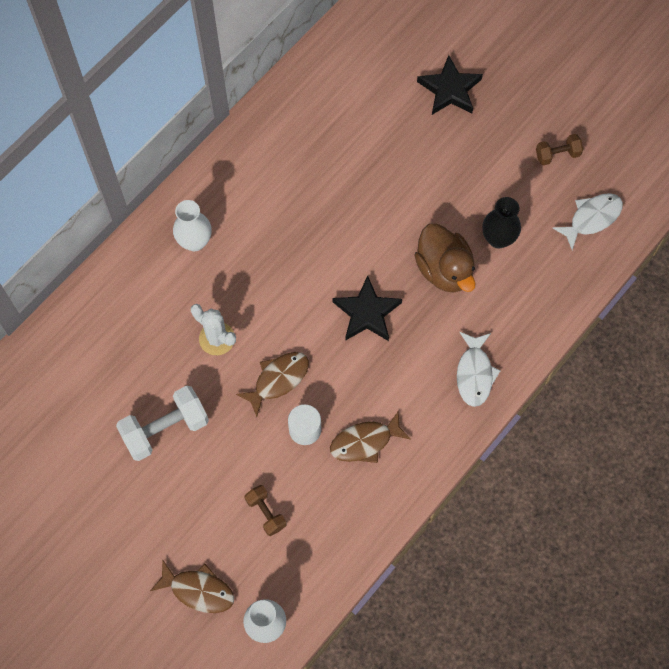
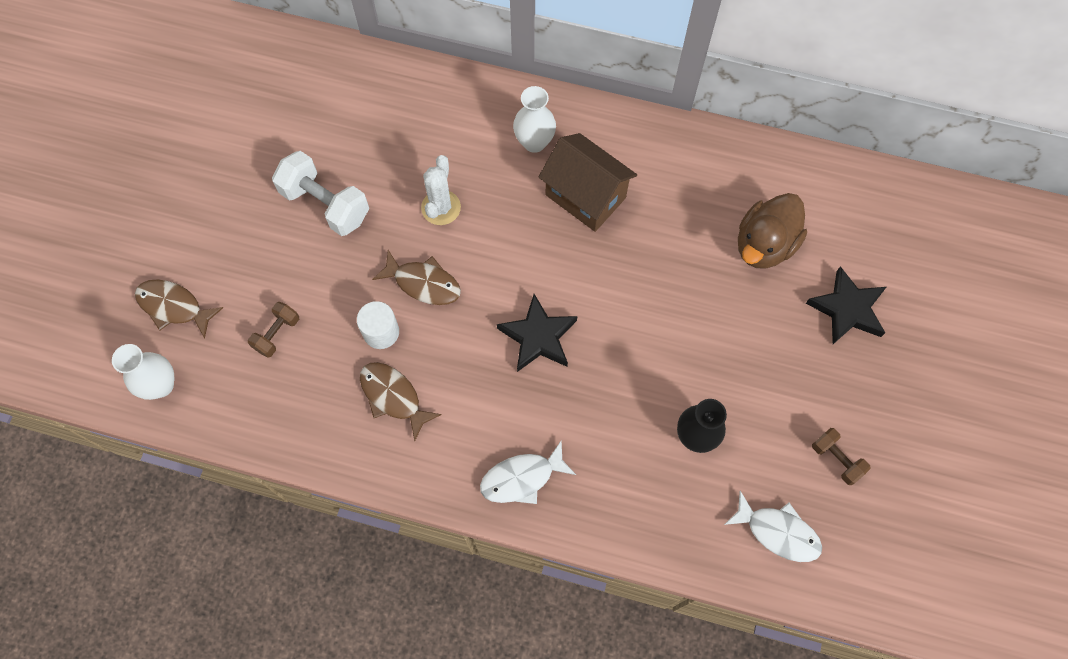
camera: 65 degrees right, 0 degrees up
(198, 590) = (174, 307): brown fish -> brown fish turned 120 degrees clockwise
(264, 225) = (585, 196): none -> brown house
(444, 269) = (628, 394): brown duck -> brown duck (764, 245)

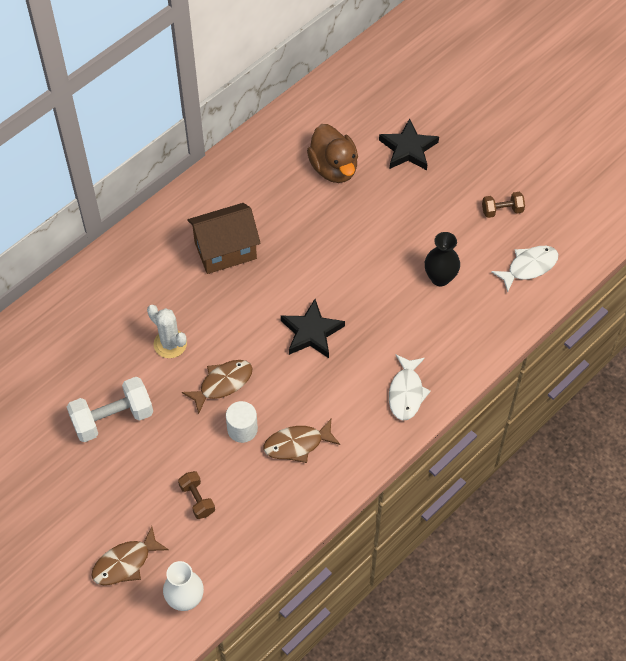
camera: 60 degrees left, 10 degrees down
(534, 142) = (160, 259): white vase -> none

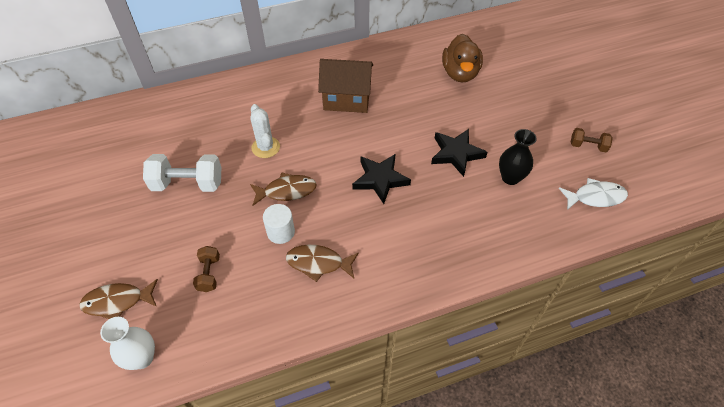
camera: 25 degrees right, 5 degrees down
(406, 393) = (436, 258): white fish -> none
(408, 149) = (526, 79): black star -> black star (456, 154)

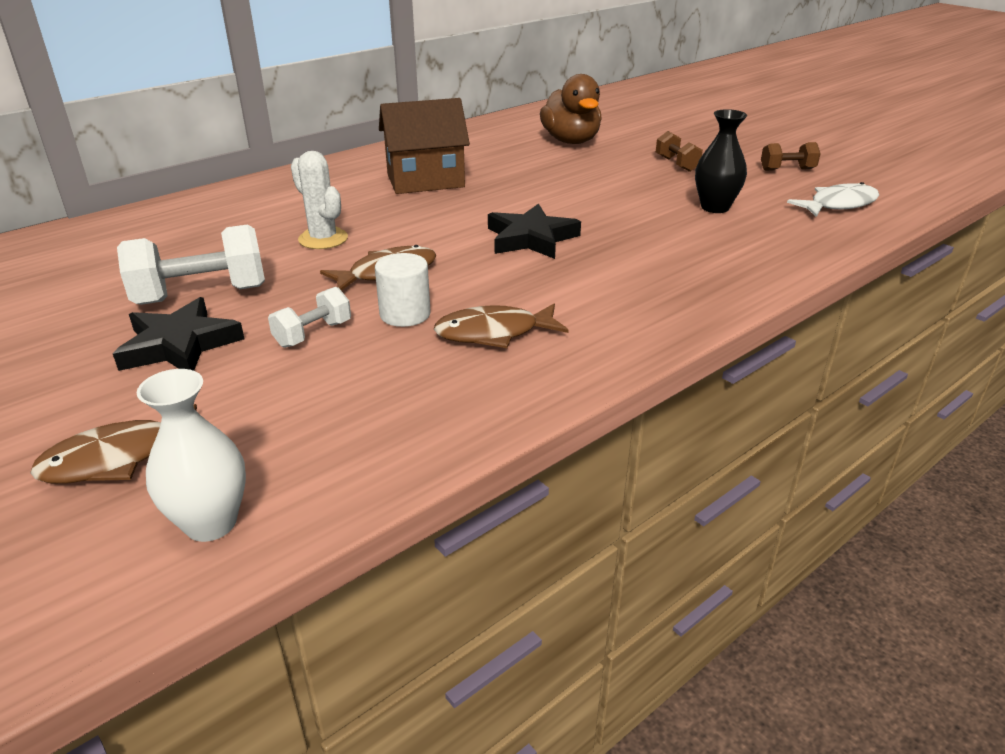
camera: 20 degrees left, 20 degrees down
(209, 274) = (298, 384): brown dumbbell -> brown dumbbell (676, 164)
(229, 235) = (313, 334): none -> white dumbbell
(456, 154) = (623, 200): black star -> black star (180, 345)

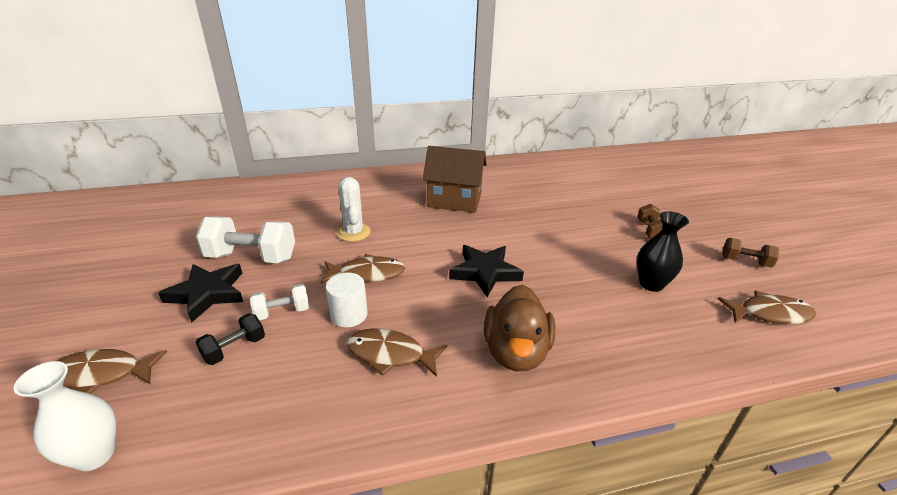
camera: 25 degrees right, 0 degrees up
(287, 382) = (234, 349): none -> black dumbbell
(571, 141) = (582, 189): brown duck -> brown duck (516, 352)
(838, 205) = (769, 314): white fish -> brown fish

